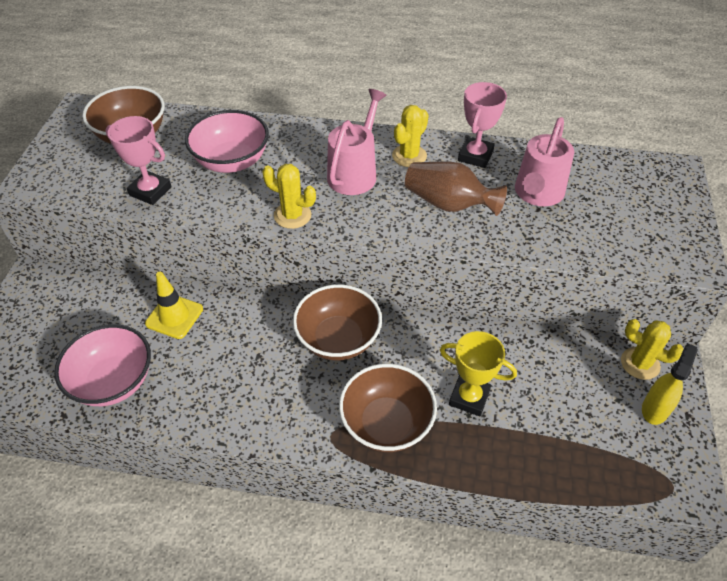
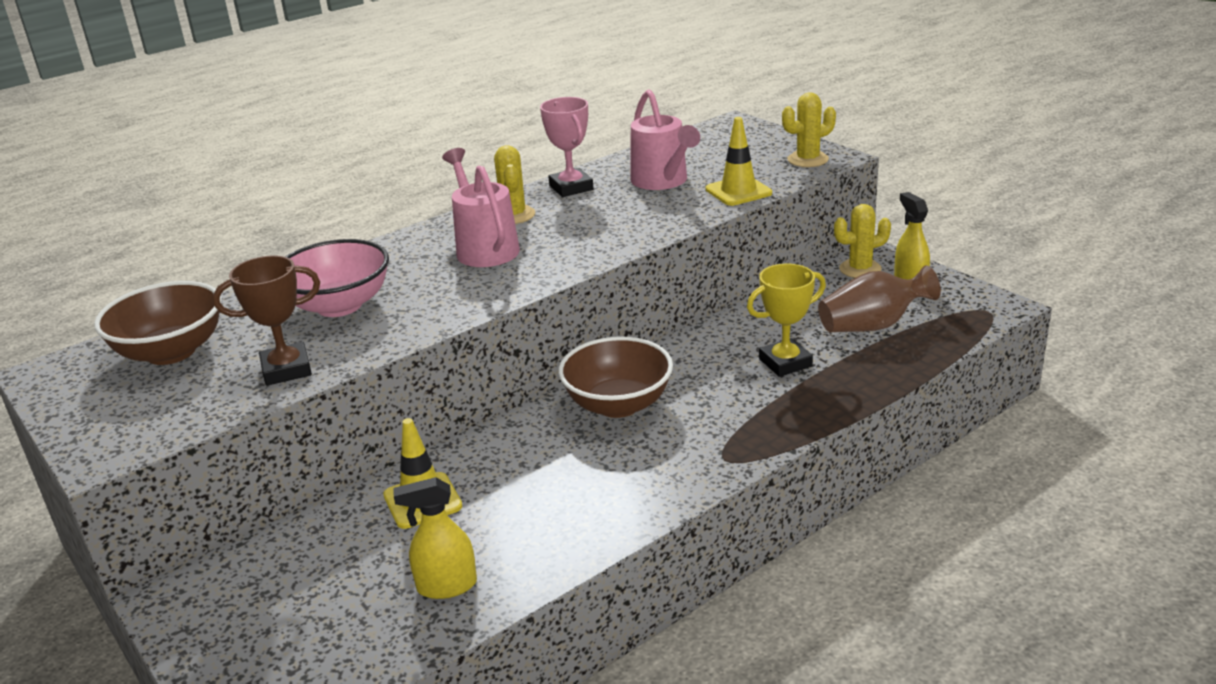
camera: 45 degrees left, 20 degrees down
(113, 382) = (446, 586): pink bowl -> yellow spray bottle
(150, 191) = (286, 370): pink trophy -> brown trophy
(292, 215) = (480, 300): yellow cactus -> yellow cactus (808, 159)
(386, 423) = (754, 420): brown bowl -> none
(449, 204) = (605, 221): brown vase -> brown vase (873, 325)
(570, 244) = (738, 191): none -> yellow traffic cone

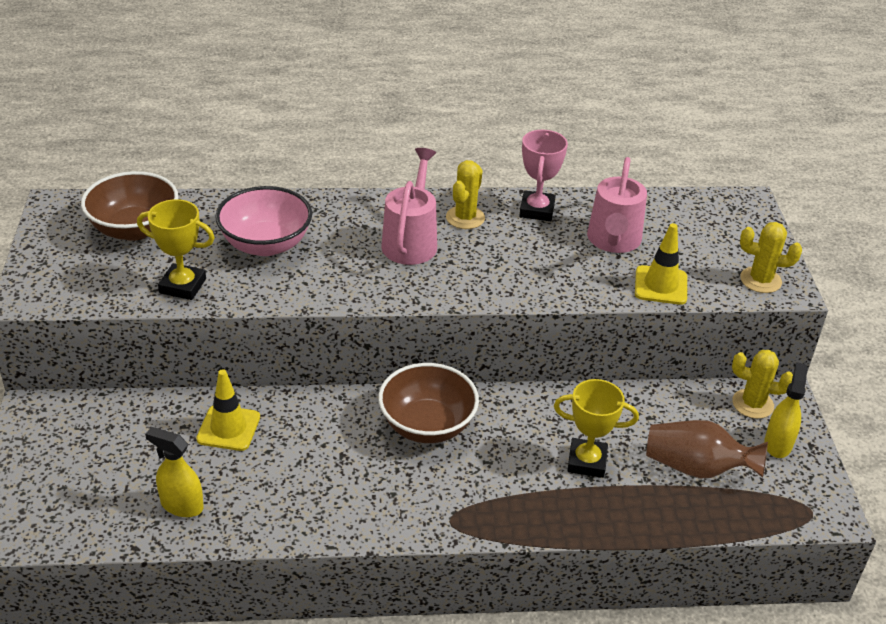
camera: 30 degrees right, 10 degrees up
(286, 370) = (183, 286): brown trophy -> yellow trophy

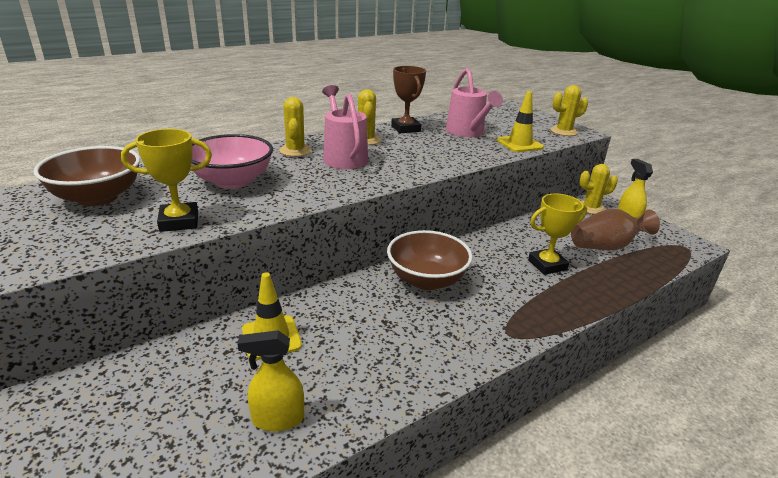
camera: 30 degrees left, 10 degrees down
(367, 213) = (295, 151): none -> yellow cactus
(537, 210) = (405, 129): pink trophy -> brown trophy

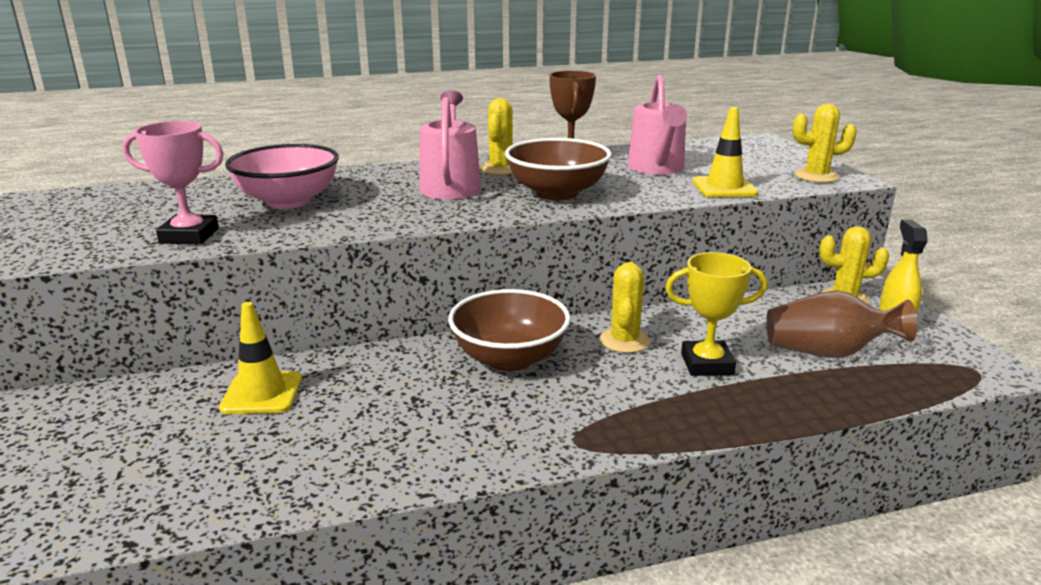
camera: 20 degrees right, 5 degrees down
(97, 197) = (129, 205): brown bowl -> brown bowl (557, 193)
(179, 221) = (189, 236): yellow trophy -> pink trophy
(277, 419) = (202, 481): yellow spray bottle -> none
(295, 151) = (396, 175): yellow cactus -> yellow cactus (624, 341)

